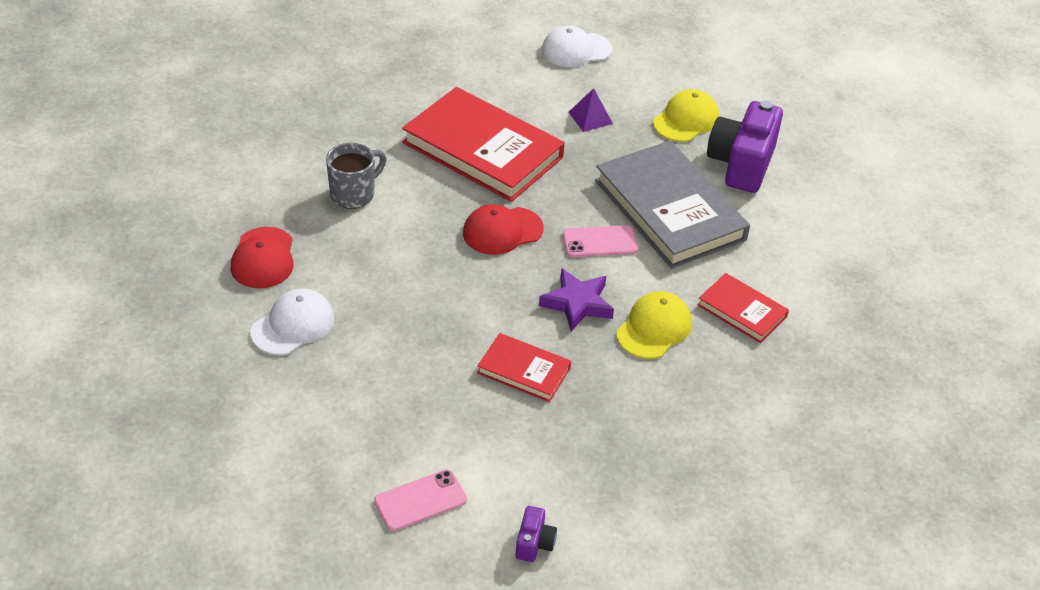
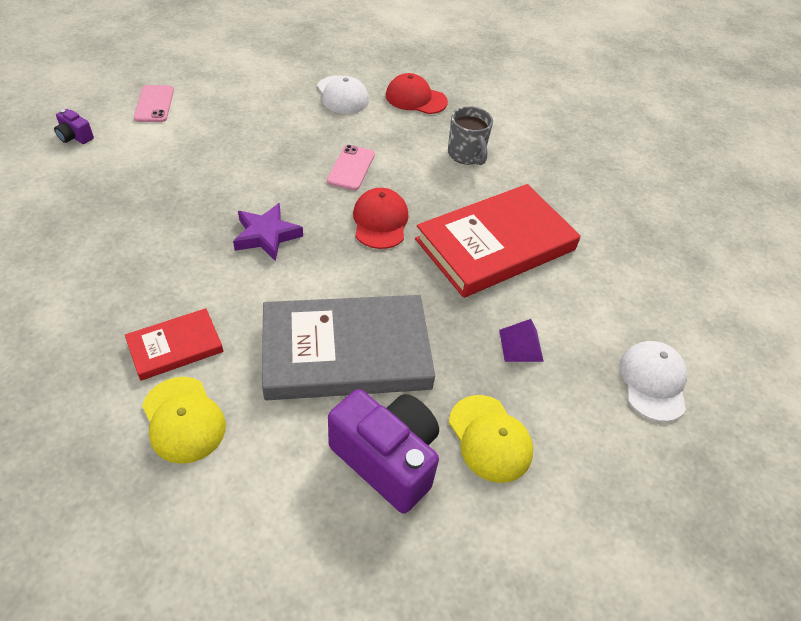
camera: 110 degrees right, 5 degrees up
(524, 370) = (221, 181): red book -> none
(600, 242) = (331, 279): pink phone -> pink phone (351, 168)
(654, 328) = (204, 272): yellow cap -> yellow cap (183, 419)

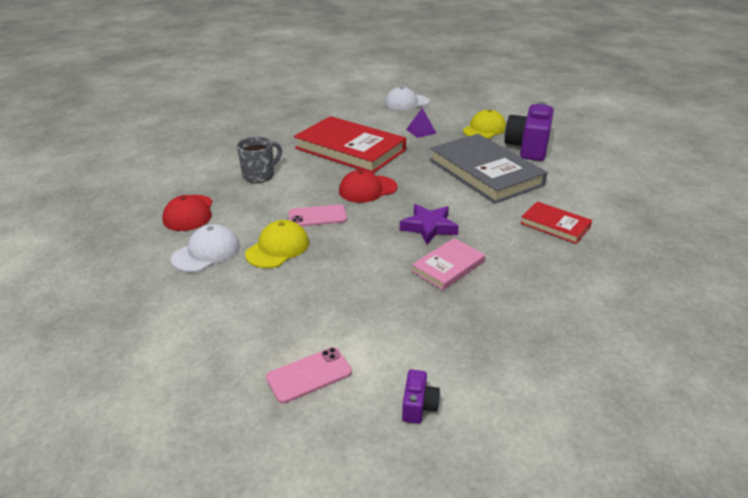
camera: 110 degrees left, 15 degrees down
(183, 419) = (588, 204): yellow cap -> yellow cap (278, 248)
(193, 218) = (448, 267): none -> pink book

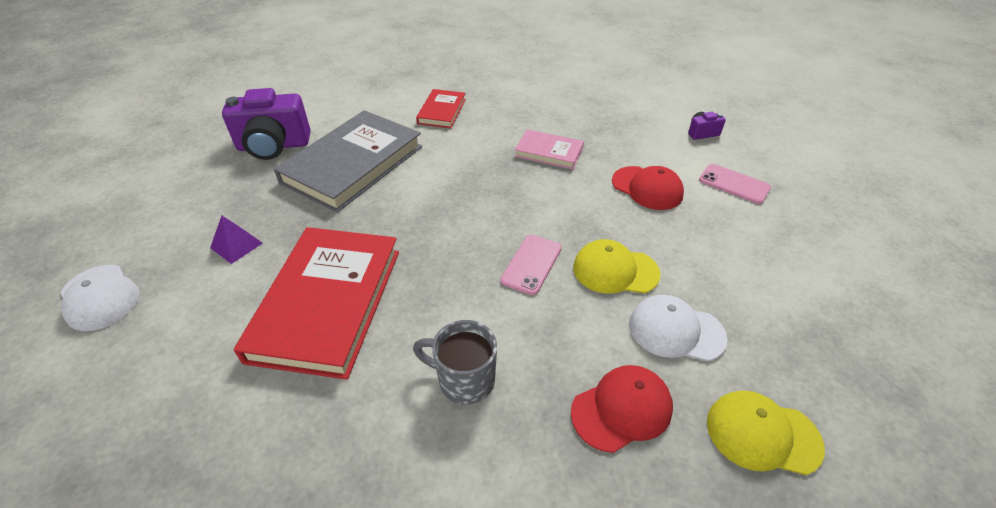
camera: 115 degrees left, 10 degrees up
(317, 216) = (531, 264): pink phone -> pink phone turned 60 degrees clockwise
(367, 189) = (442, 243): red cap -> red cap (647, 188)
(429, 227) = (494, 176): purple star -> none
(484, 129) = (219, 187): yellow cap -> yellow cap (762, 434)

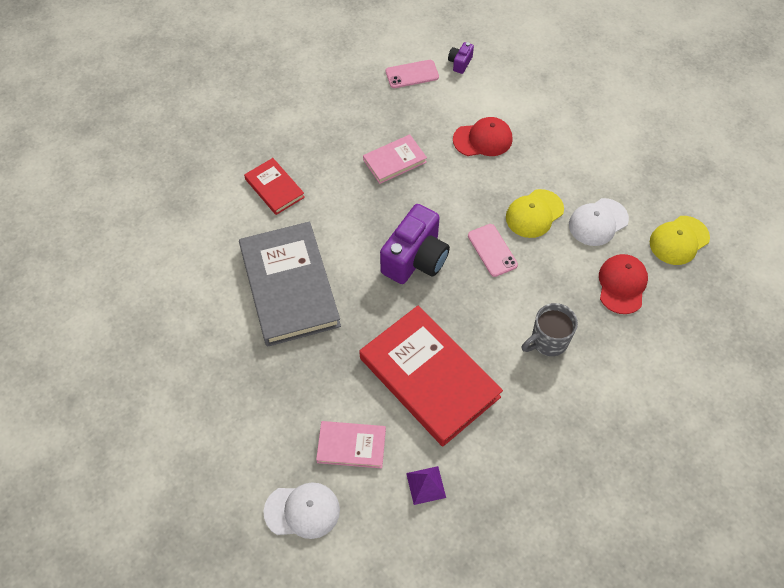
camera: 50 degrees left, 15 degrees up
(200, 291) = (351, 445): none -> pink book
(236, 245) = (319, 405): purple pyramid -> purple pyramid (426, 485)
(273, 146) = (207, 327): purple camera -> purple camera (415, 259)
(734, 184) = (521, 94): pink phone -> pink phone (412, 74)

